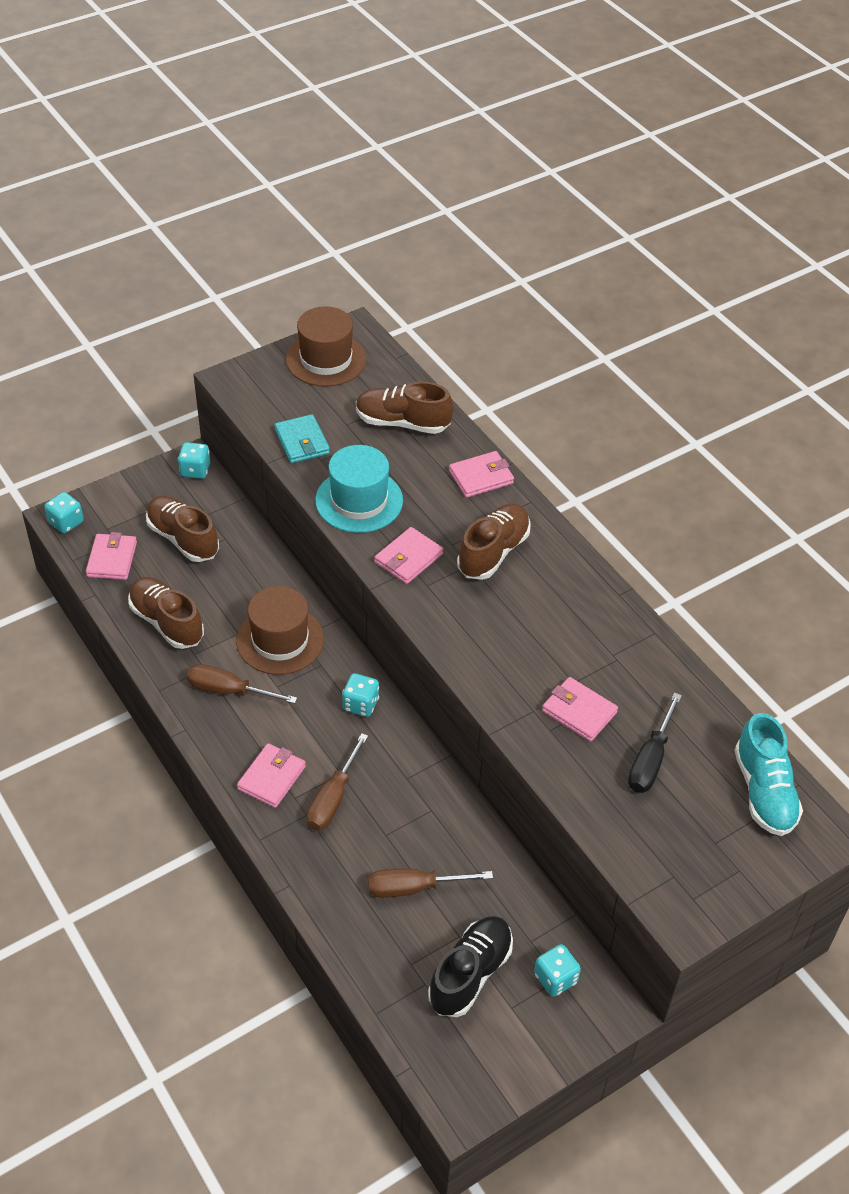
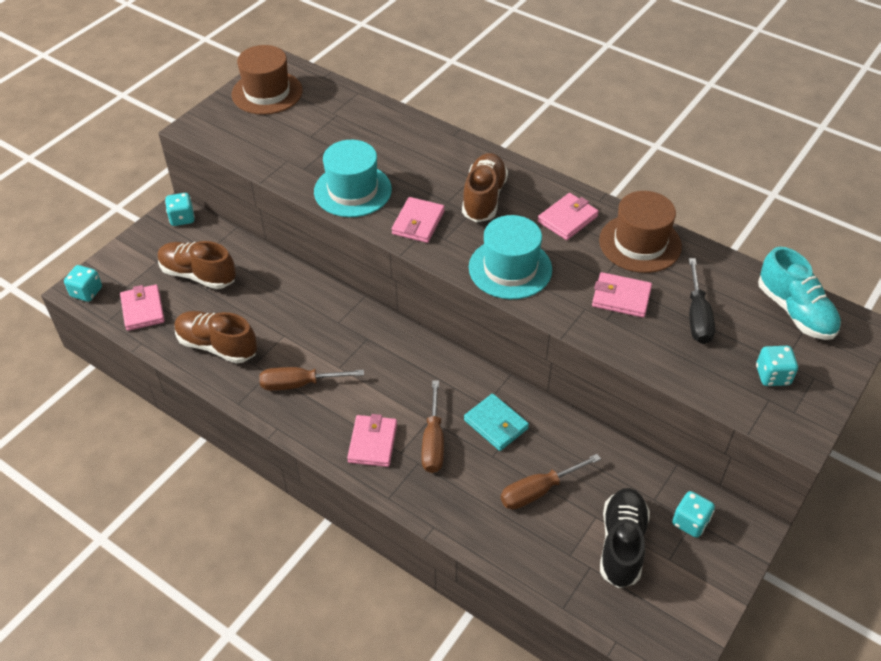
camera: 20 degrees left, 0 degrees up
(280, 640) = (322, 329): brown hat -> brown hat (640, 243)
(302, 442) = (280, 159): turquoise wallet -> turquoise wallet (496, 424)
(360, 704) = (416, 359): turquoise dice -> turquoise dice (772, 376)
(402, 423) = (356, 123): brown shoe -> none
(478, 640) = (510, 268): none -> turquoise hat
(481, 477) = (442, 145): pink wallet -> pink wallet (567, 219)

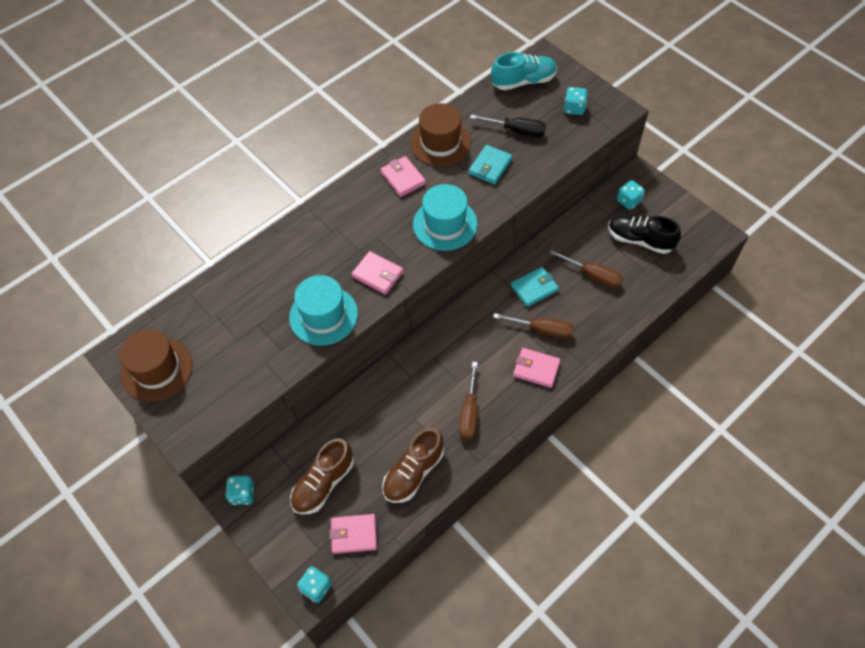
camera: 75 degrees left, 10 degrees up
(484, 198) = (363, 225): brown shoe -> none
(537, 491) = (594, 276): brown screwdriver -> brown screwdriver turned 45 degrees counterclockwise
(621, 297) = (490, 166): pink wallet -> turquoise wallet

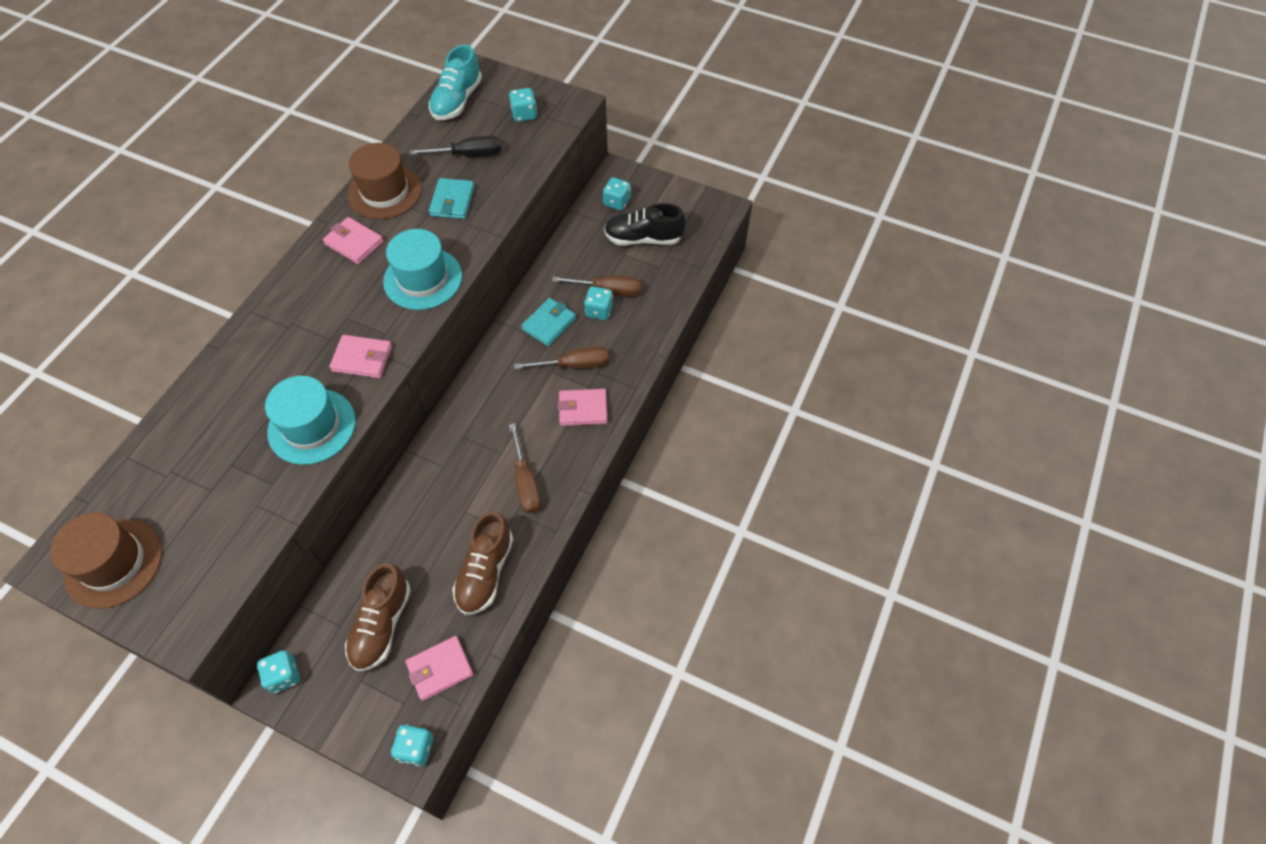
camera: 25 degrees left, 0 degrees up
(523, 81) = (457, 101): turquoise shoe -> turquoise shoe turned 150 degrees clockwise
(579, 290) = (599, 311): none -> turquoise dice

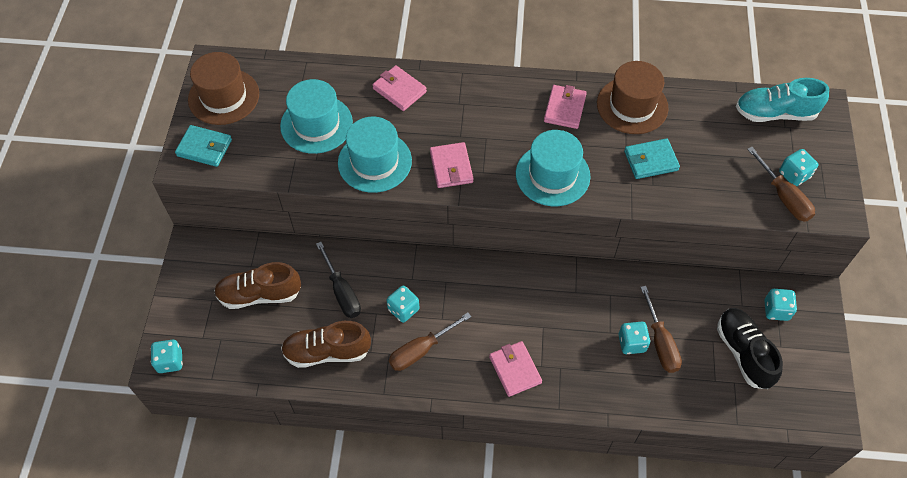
camera: 70 degrees right, 0 degrees up
(224, 470) = (316, 124): none -> turquoise hat
(284, 676) = (202, 247): turquoise dice -> turquoise dice (403, 309)
(440, 669) = (235, 352): pink wallet -> pink wallet (399, 90)
(469, 155) = (714, 151): black screwdriver -> black screwdriver (342, 292)
(549, 324) = (595, 304): turquoise wallet -> turquoise wallet (204, 148)
(575, 365) = (559, 344): brown screwdriver -> brown screwdriver (784, 197)

